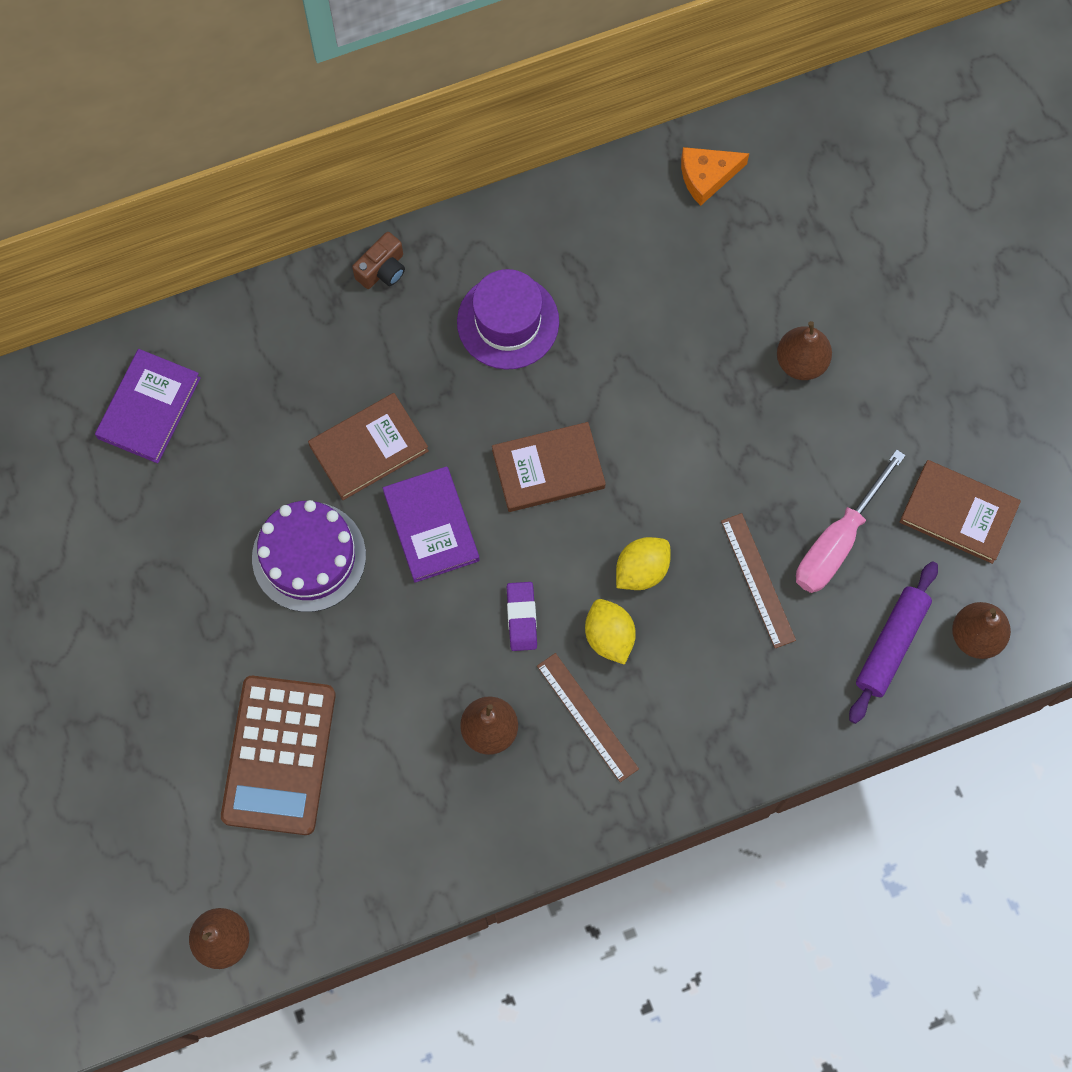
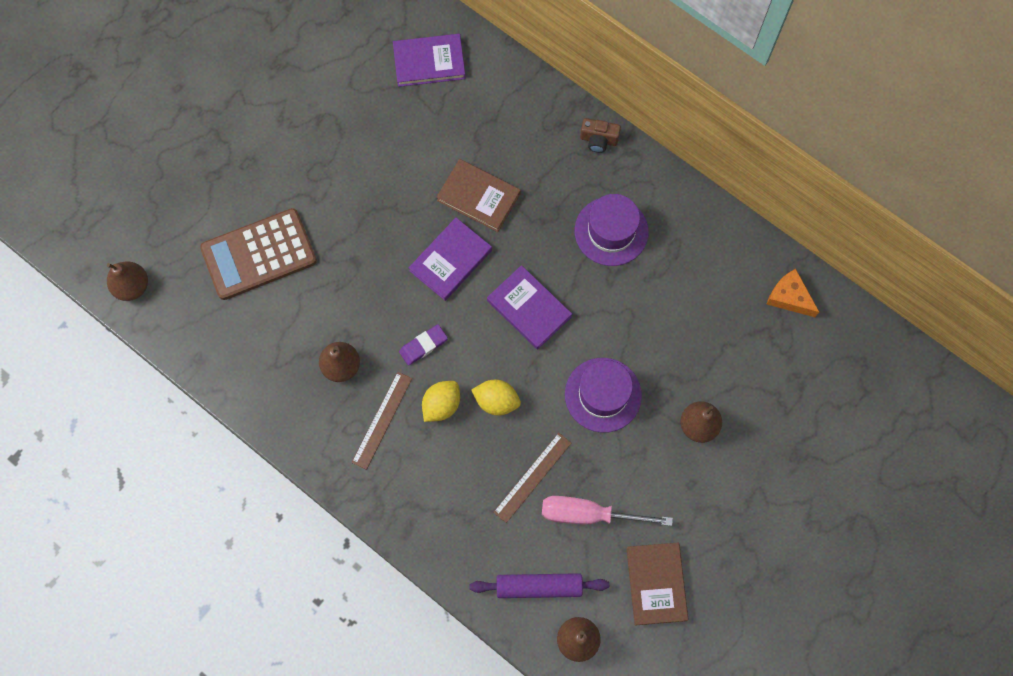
camera: 60 degrees right, 0 degrees up
(309, 556) = (390, 202): purple cake -> none
(548, 469) = (529, 309): brown book -> purple book
(704, 445) = (603, 395): none -> purple hat

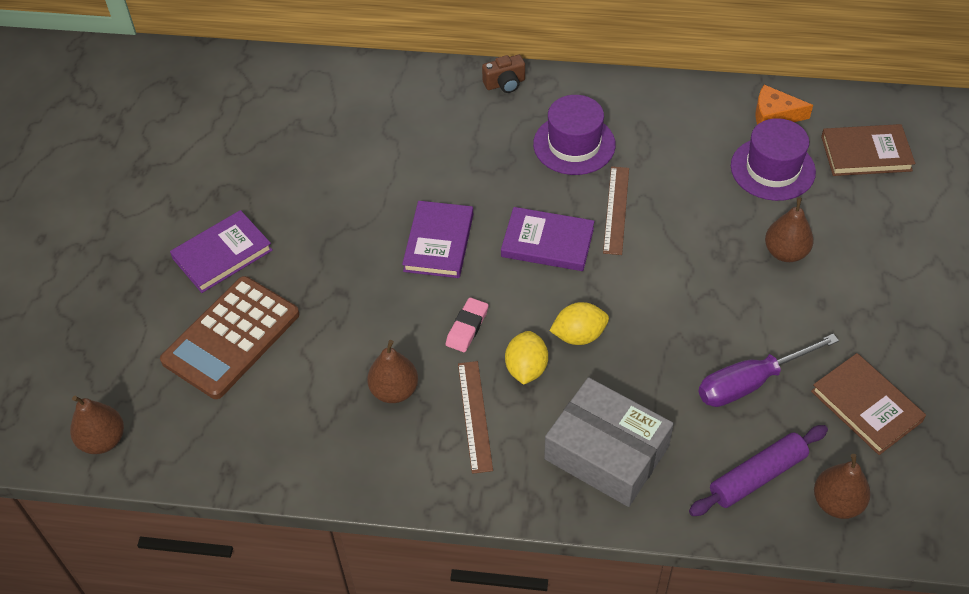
camera: 30 degrees left, 20 degrees down
(423, 346) = (467, 327): purple eraser -> pink eraser
(429, 62) = (296, 100): purple book -> purple book (222, 254)
(451, 504) = (606, 452): none -> grey box
(478, 197) = (426, 179): brown book -> brown book (866, 153)
(532, 477) = (668, 381): brown ruler -> brown ruler (616, 210)
(589, 514) = (750, 383): pink screwdriver -> purple screwdriver
(603, 395) = (676, 275): purple hat -> purple hat (772, 169)

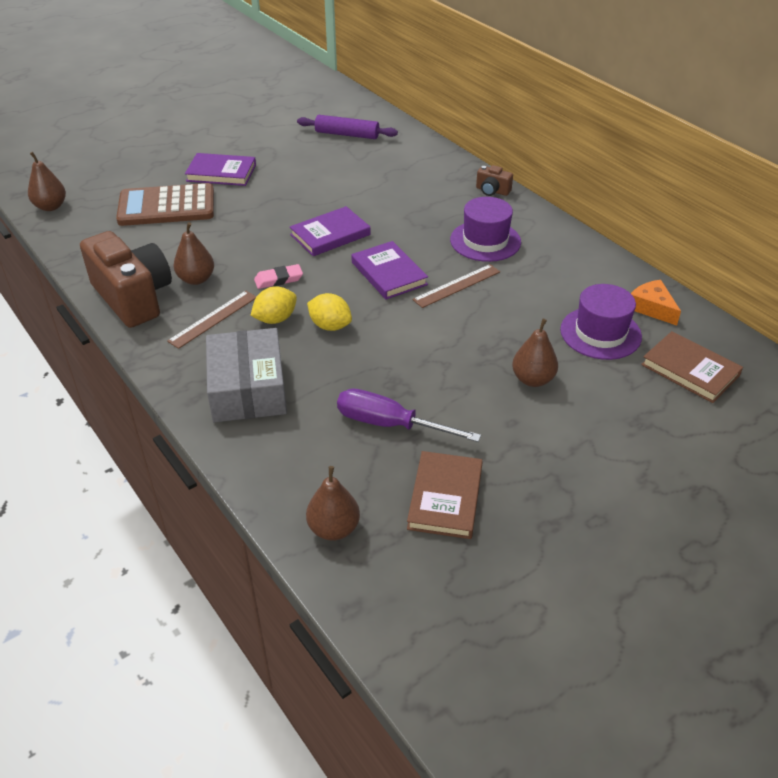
camera: 45 degrees right, 10 degrees down
(368, 460) = (133, 297): none -> brown camera
(757, 476) = (310, 472): purple rolling pin -> purple rolling pin (347, 134)

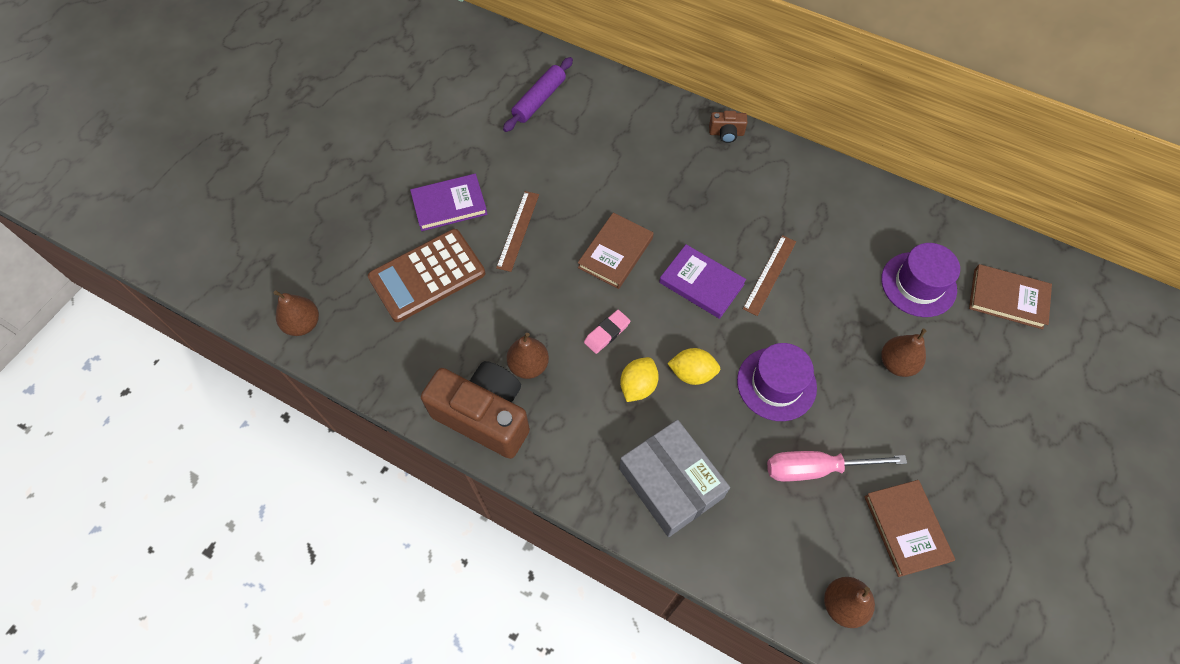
camera: 25 degrees left, 20 degrees up
(213, 319) = (580, 410): brown ruler -> brown ruler (518, 230)
(330, 235) = (615, 253): purple book -> brown book
(347, 134) = (539, 100): purple rolling pin -> purple rolling pin turned 45 degrees counterclockwise
(390, 424) = (815, 469): purple screwdriver -> pink screwdriver
(485, 241) = (759, 205): purple hat -> purple hat (776, 384)
(652, 308) = (941, 236): orange cheese -> none

